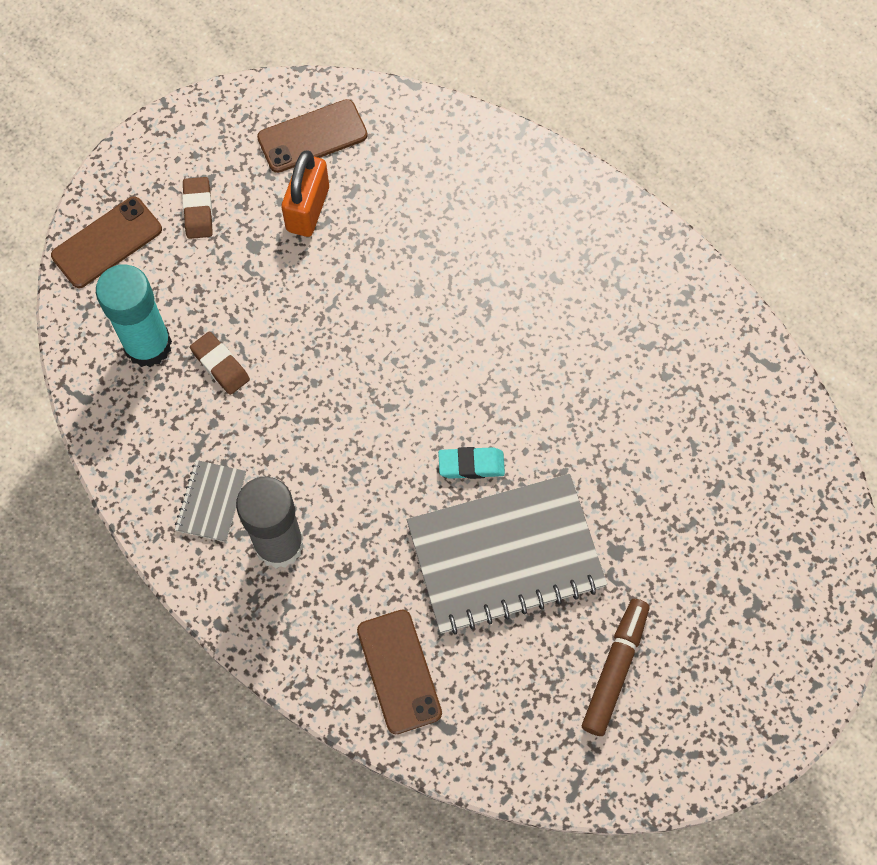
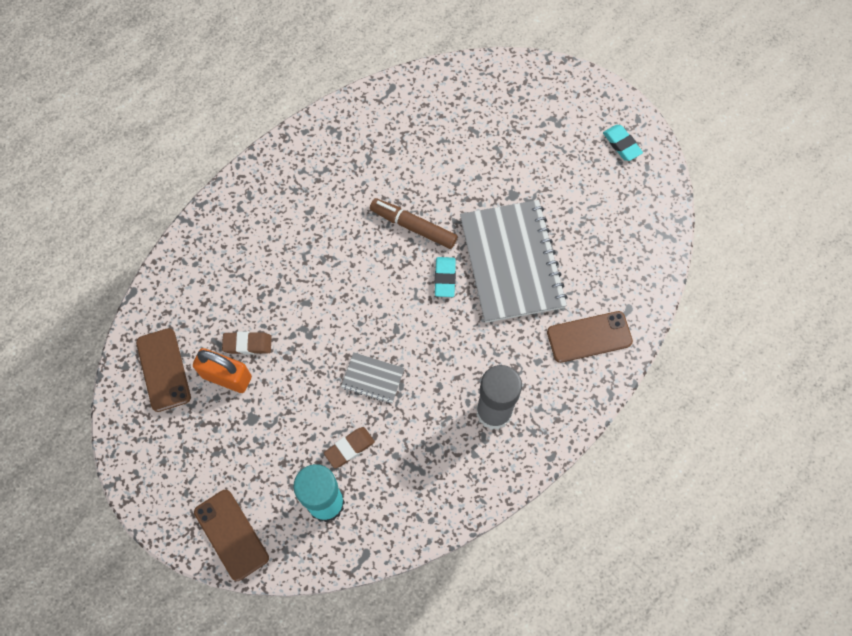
camera: 85 degrees left, 0 degrees up
(198, 210) = (214, 460): brown eraser -> brown eraser (247, 344)
(211, 502) = (458, 459): grey notebook -> grey notebook (372, 378)
(615, 669) = (592, 204): brown marker -> brown marker (413, 226)
(727, 713) = (621, 144): none -> turquoise eraser

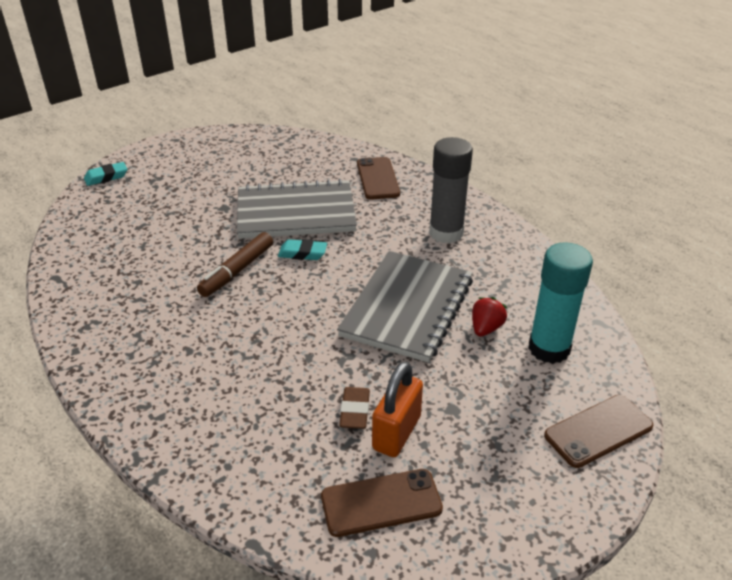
camera: 85 degrees left, 30 degrees down
(349, 448) = (486, 328): brown eraser -> red strawberry
(372, 378) = (407, 308): grey notebook -> grey notebook, size x2.25
(621, 144) = (197, 149): turquoise eraser -> turquoise eraser (106, 177)

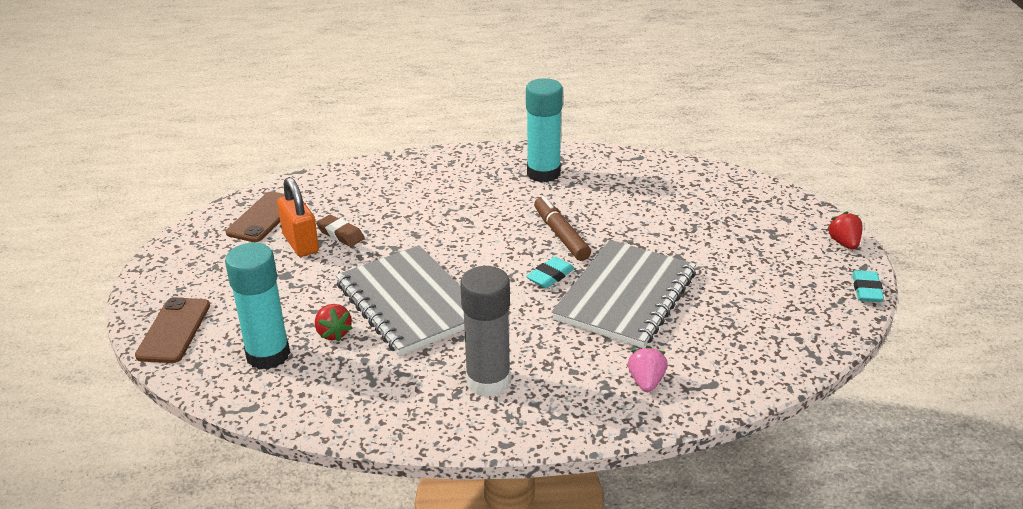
camera: 125 degrees right, 5 degrees down
(106, 177) = (798, 208): turquoise eraser -> turquoise eraser (866, 290)
(127, 325) = (543, 173): none -> turquoise glue stick
(148, 151) = (844, 243): none -> red strawberry
(378, 178) = (646, 382): brown phone -> pink strawberry

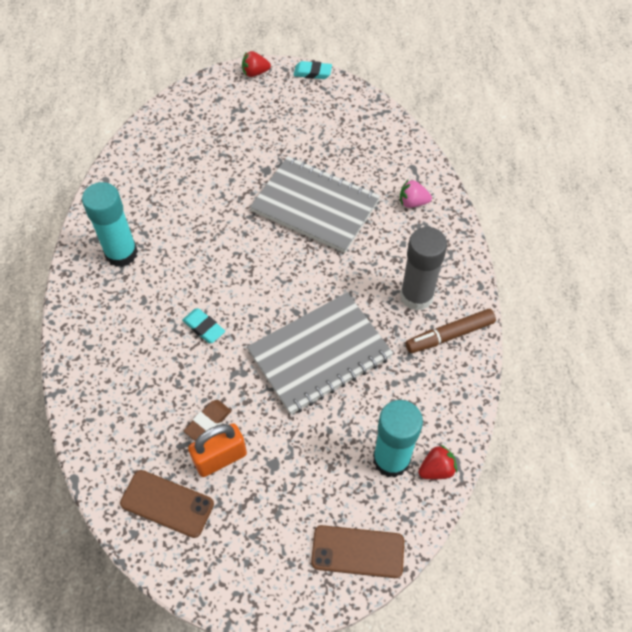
camera: 90 degrees left, 25 degrees up
(333, 333) = (361, 410): red strawberry -> red strawberry (436, 469)
(550, 276) = (287, 253): turquoise eraser -> turquoise eraser (204, 327)
(561, 235) = (227, 244): brown marker -> brown marker (449, 335)

